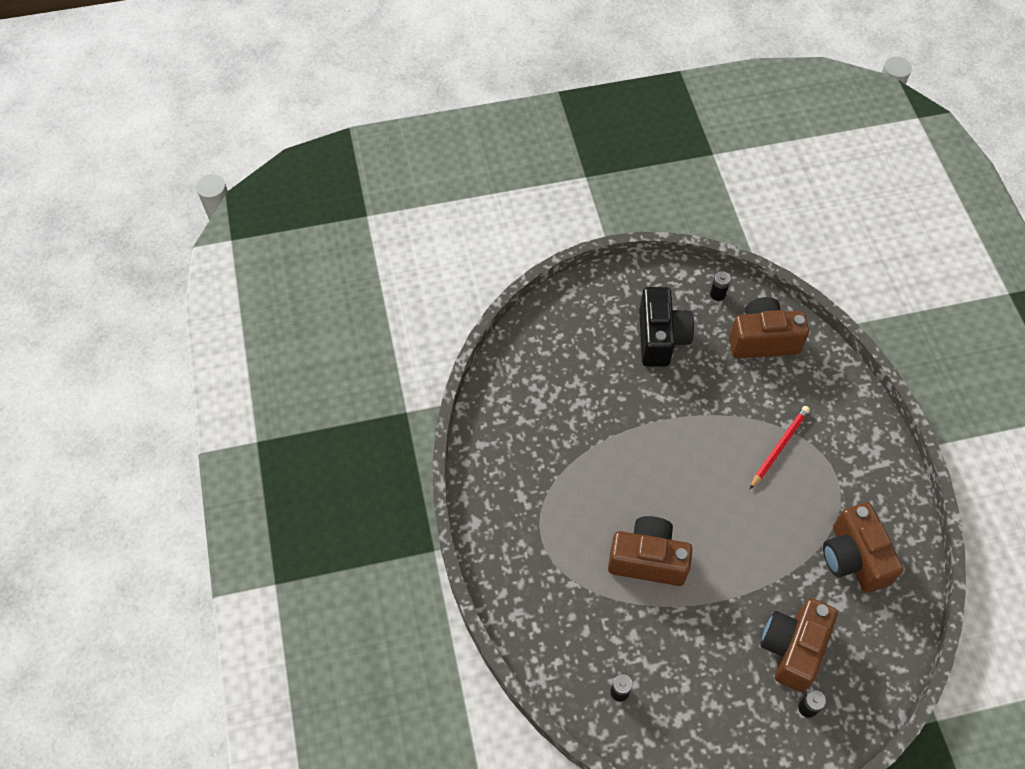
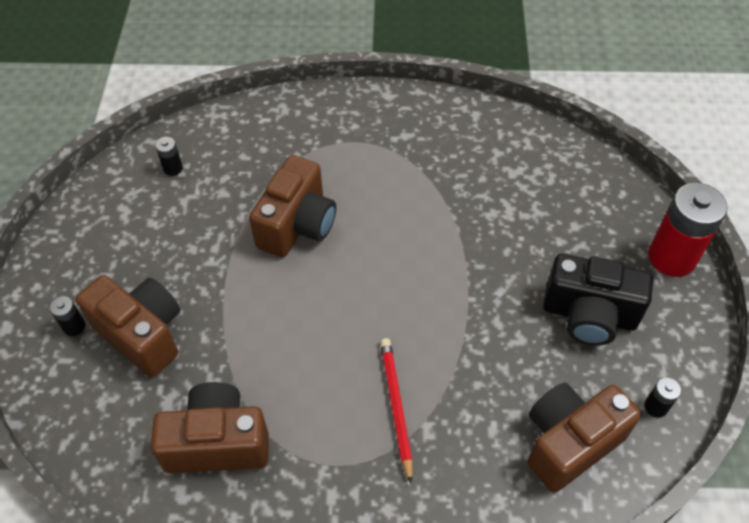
camera: 105 degrees right, 5 degrees down
(592, 291) = (672, 257): none -> red battery
(762, 340) = (569, 442): brown camera -> brown camera turned 135 degrees counterclockwise
(779, 447) = (396, 407): red pencil -> red pencil turned 150 degrees counterclockwise

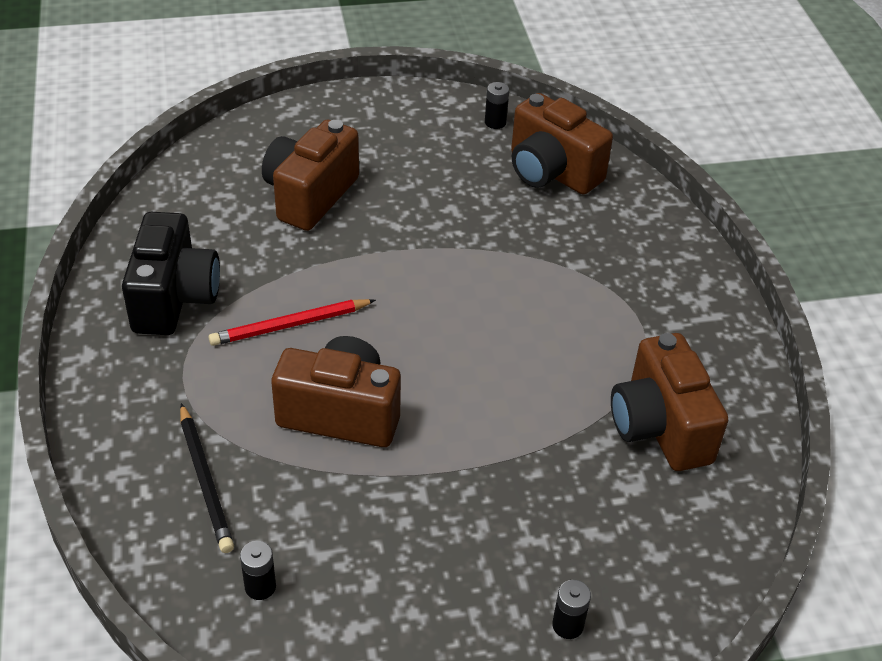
camera: 105 degrees left, 10 degrees down
(142, 334) = (552, 540): brown camera -> brown camera (310, 196)
(262, 148) = (205, 480): none -> black pencil
(396, 407) = (561, 289): red pencil -> red pencil (290, 325)
(589, 315) = (408, 163): black camera -> black camera (174, 298)
(672, 257) = (322, 110): red battery -> none

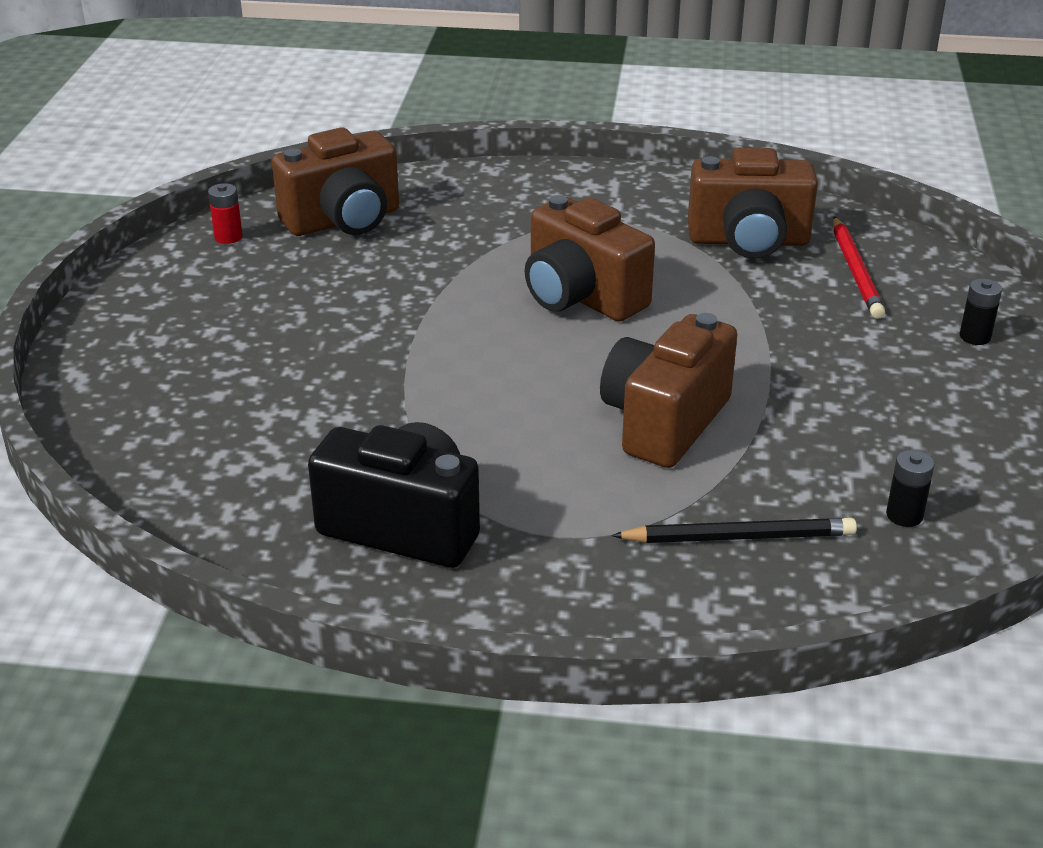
camera: 70 degrees left, 10 degrees down
(290, 325) = (503, 437): red pencil -> red pencil (855, 271)
(310, 196) = (269, 387): brown camera -> brown camera (581, 297)
(495, 122) = (228, 237): black battery -> red battery

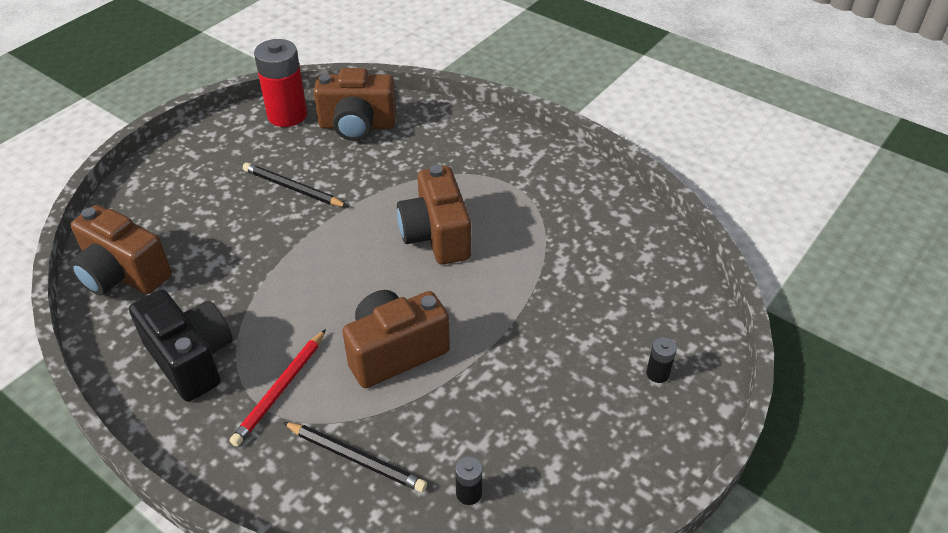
camera: 30 degrees right, 10 degrees up
(228, 237) = (287, 115): red battery -> red battery, size x2.27
(331, 309) = (293, 188): none -> black pencil
(748, 241) = (581, 232): brown camera -> brown camera (123, 274)
(855, 271) = (628, 285): red pencil -> red pencil (280, 389)

